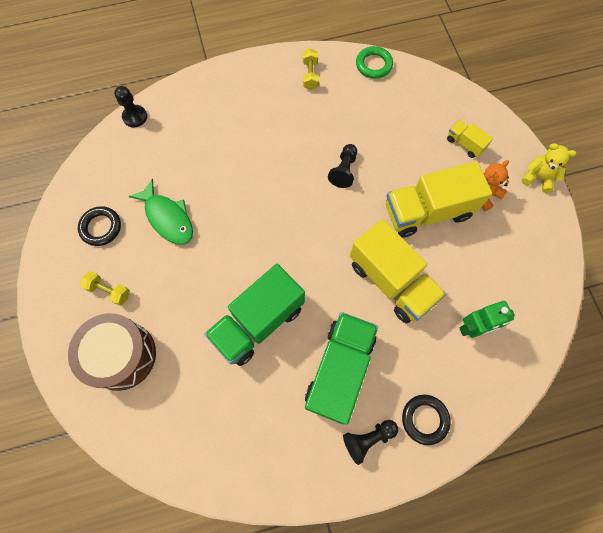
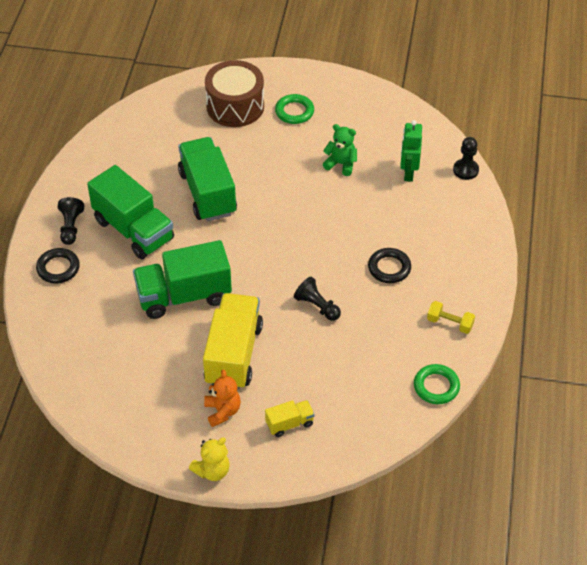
camera: 115 degrees right, 20 degrees down
(101, 227) = (357, 120): black ring -> black ring (389, 268)
(109, 291) = (294, 112): yellow dumbbell -> green ring
(167, 218) = (341, 164): green fish -> green teddy bear
(391, 281) = (184, 296): yellow truck -> green truck
(472, 328) = (104, 335): green robot -> green robot (408, 173)

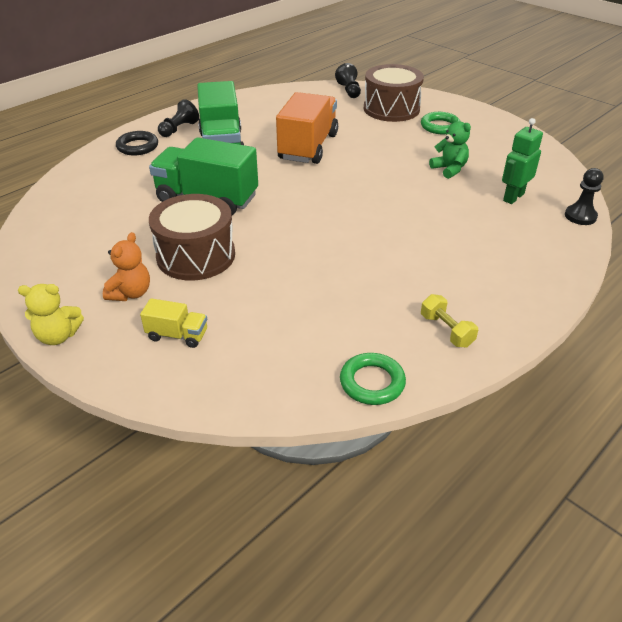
camera: 35 degrees right, 10 degrees down
(207, 193) = (308, 147): green truck -> orange truck
(233, 354) = (196, 256): yellow truck -> brown drum
(317, 306) = (316, 255): black pawn -> black pawn (349, 90)
(389, 268) = (422, 256): black ring -> none

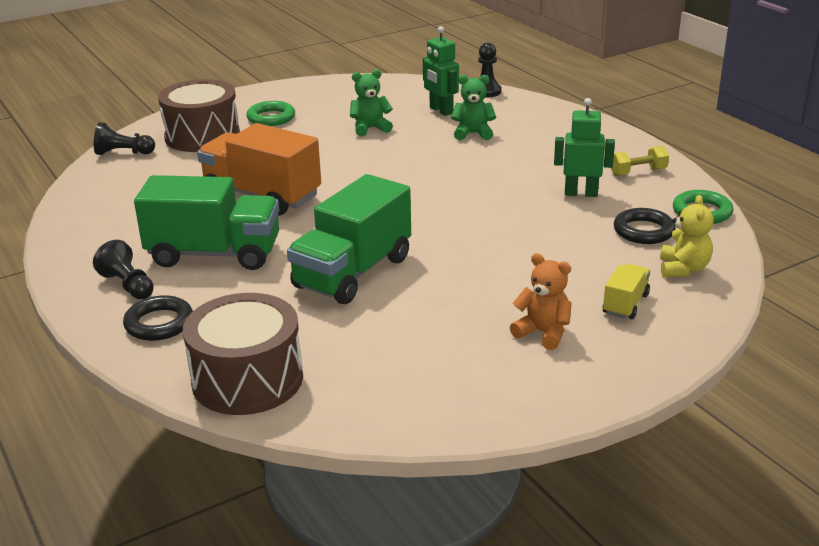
camera: 75 degrees left, 10 degrees down
(58, 336) = (616, 384): yellow teddy bear -> yellow teddy bear (683, 269)
(196, 256) = (480, 286): brown drum -> brown drum (247, 379)
(315, 340) = (643, 231): none -> black ring
(378, 295) = (581, 193): none -> green robot
(474, 220) = (473, 133): none -> green teddy bear

